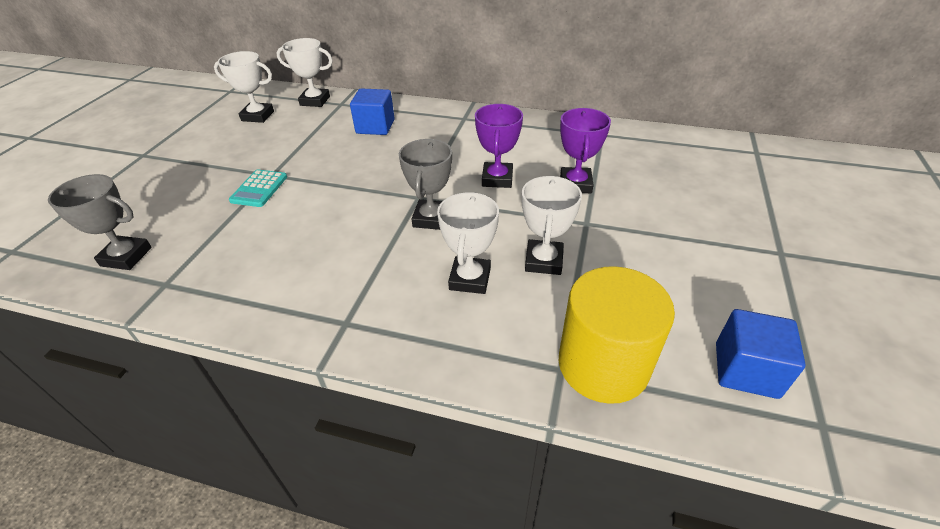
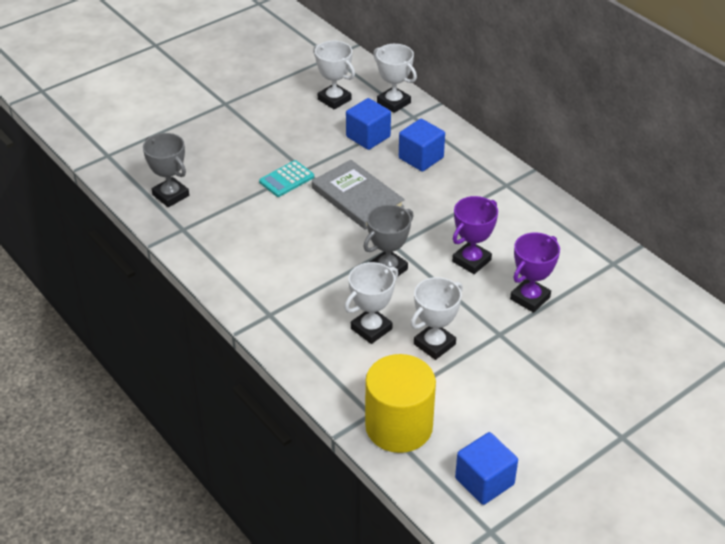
camera: 35 degrees right, 0 degrees up
(313, 129) = (368, 137): none -> blue cube
(345, 175) = (357, 197): none -> grey book

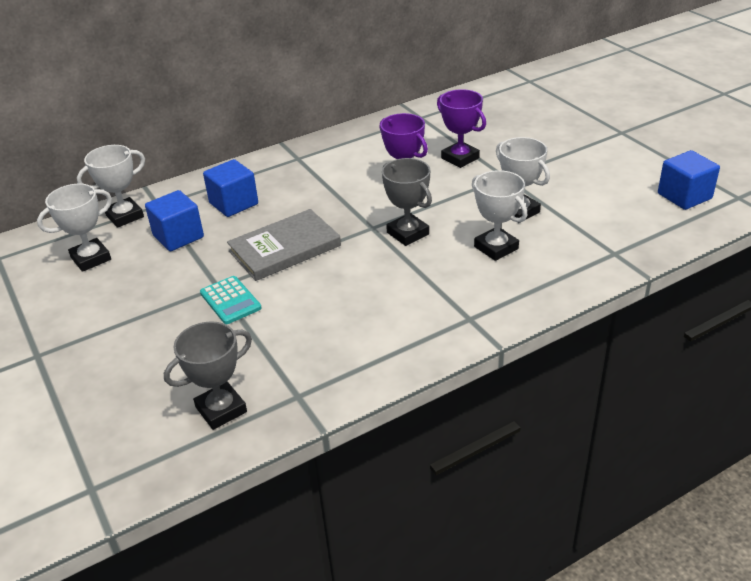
camera: 80 degrees left, 5 degrees down
(399, 426) = (628, 237): yellow cylinder -> none

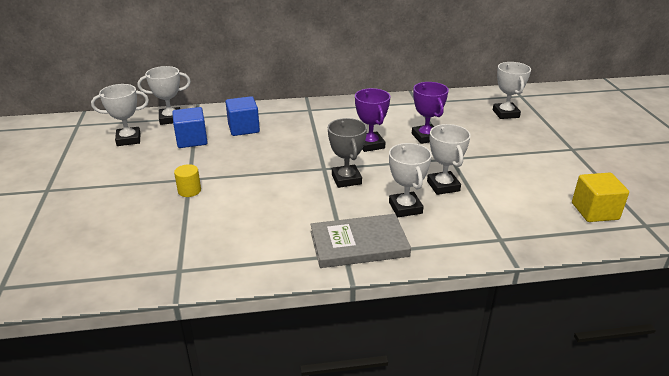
camera: 20 degrees right, 5 degrees down
(221, 409) = (122, 262): grey trophy -> none
(230, 300) = (189, 190): turquoise calculator -> yellow cylinder
(285, 248) = (253, 166): grey book -> grey book (359, 244)
(527, 107) = (505, 114): none -> white trophy
(684, 196) = (594, 211): blue cube -> yellow cube

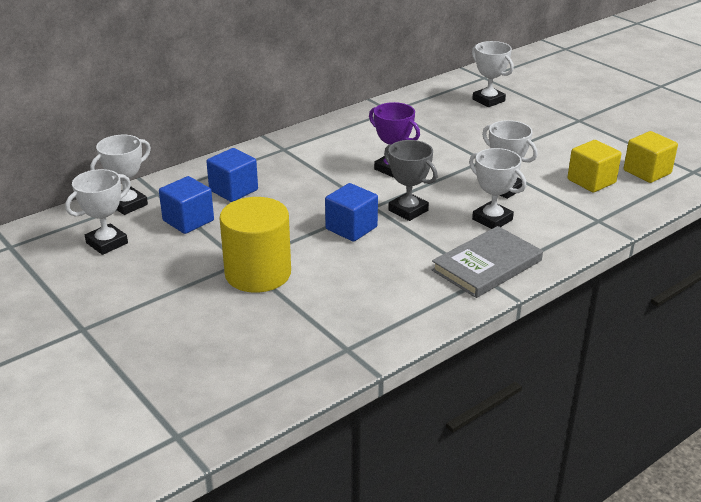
camera: 30 degrees left, 0 degrees up
(189, 190) = (258, 273): yellow cylinder -> yellow cylinder, size x2.33
(289, 179) = (351, 228): none -> blue cube
(426, 137) = (438, 145): purple trophy -> none
(530, 203) = (591, 181): none -> yellow cube

